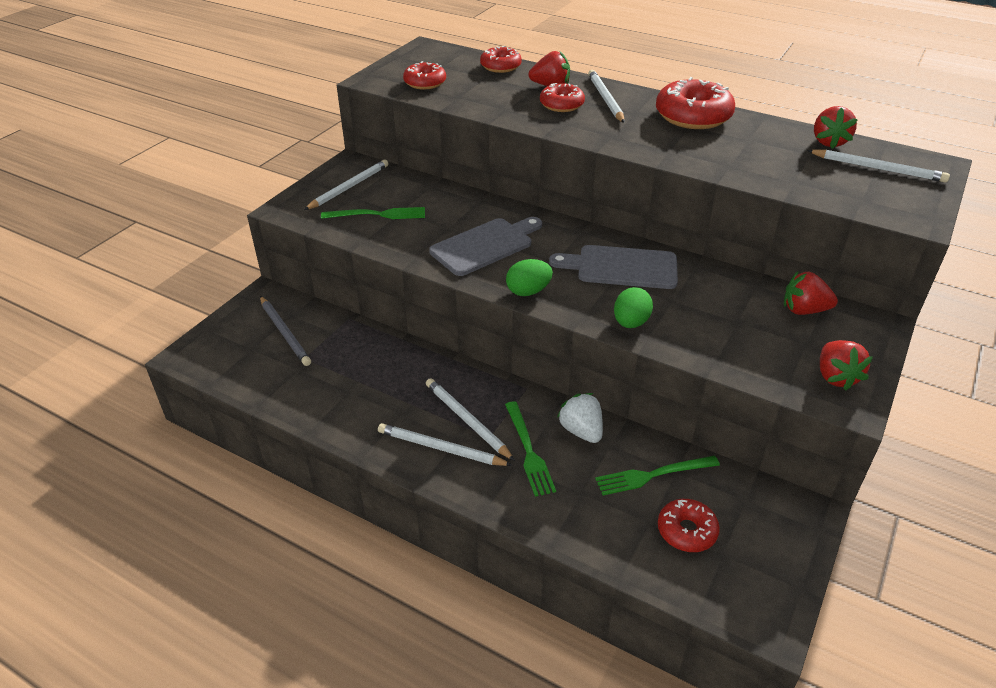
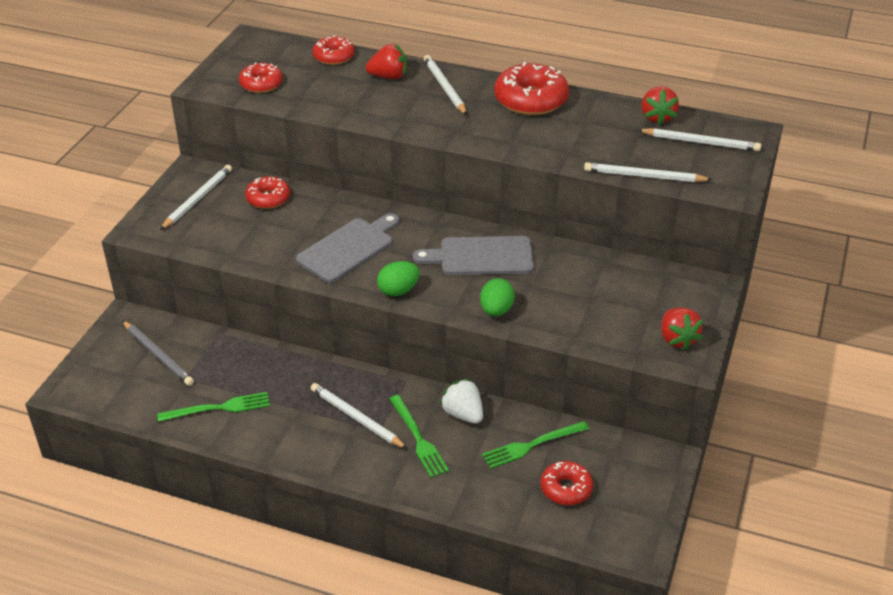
camera: 10 degrees left, 0 degrees up
(378, 214) = (235, 226): green fork -> green fork (219, 408)
(441, 448) = (337, 447): white pencil -> white pencil (644, 176)
(561, 105) = (403, 98): red donut -> red donut (268, 198)
(804, 310) = (648, 280): red strawberry -> none

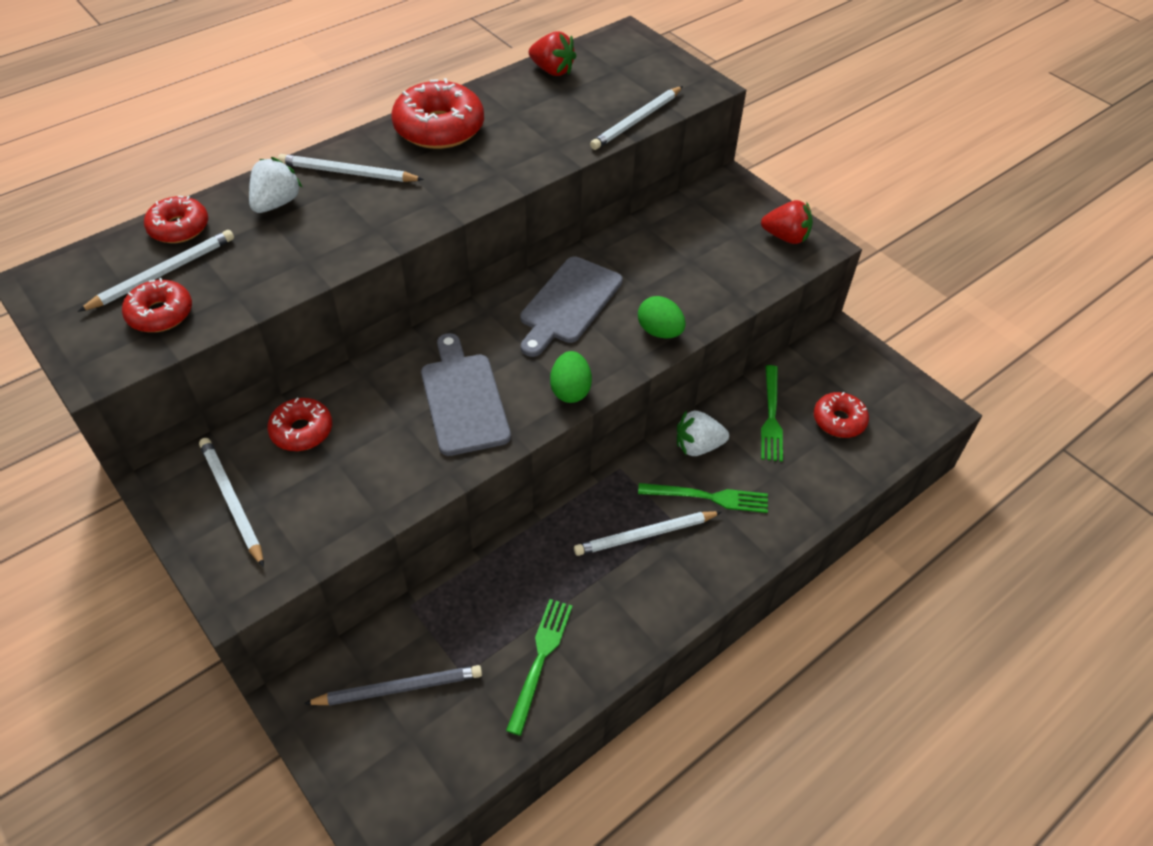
camera: 60 degrees left, 10 degrees up
(388, 77) = (276, 203): red strawberry -> white strawberry
(700, 142) = (615, 67): white pencil -> white pencil (163, 273)

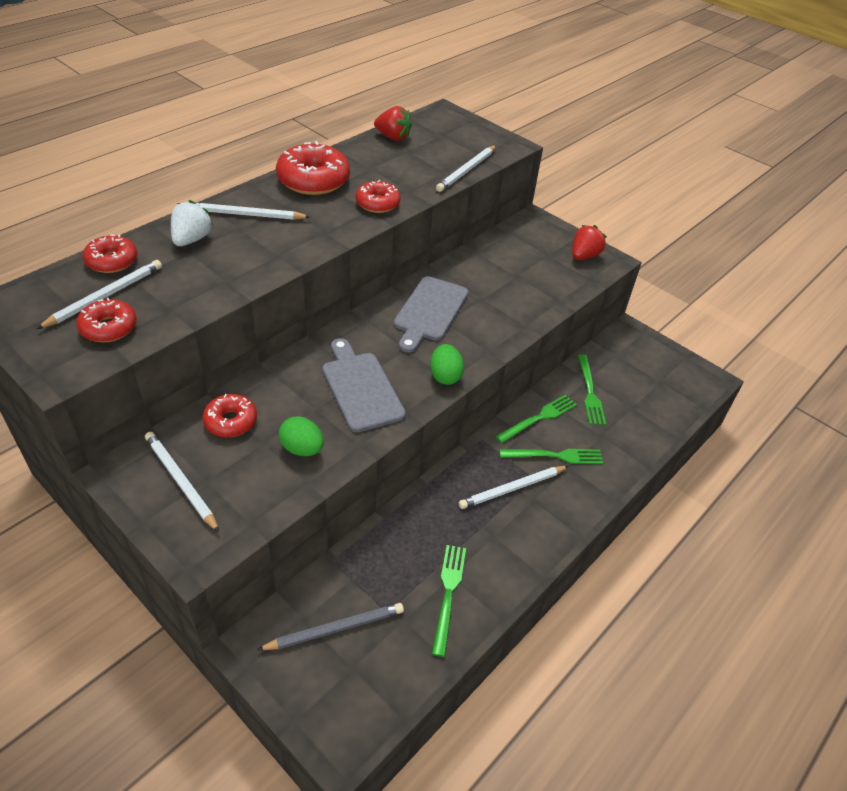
camera: 10 degrees left, 5 degrees down
(659, 332) = (505, 328): green egg -> green egg (302, 449)
(698, 446) = (539, 418): white strawberry -> green fork
(785, 237) = (584, 256): red strawberry -> red strawberry turned 60 degrees counterclockwise
(839, 420) = (641, 392): red donut -> red donut (377, 203)

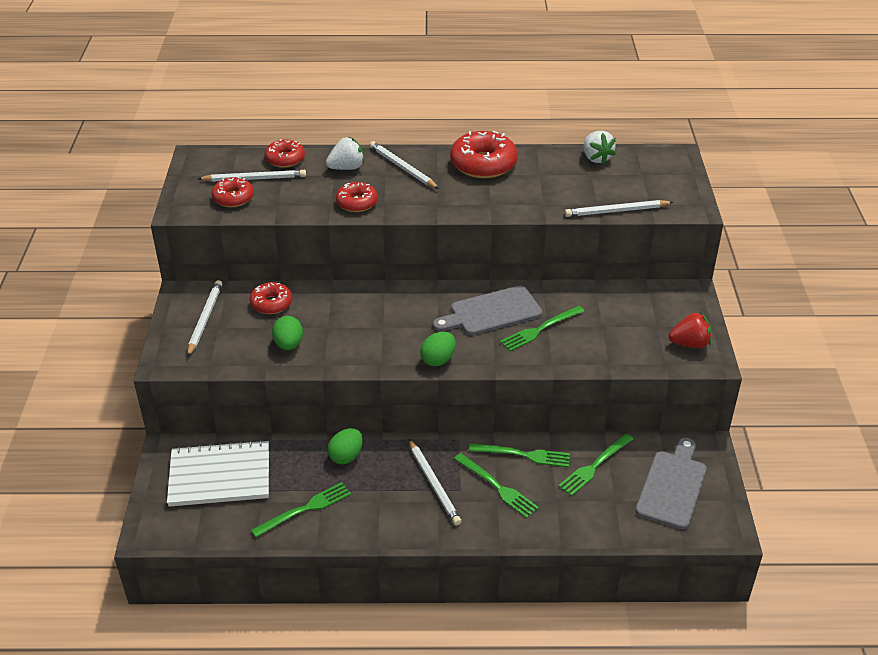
camera: 50 degrees right, 5 degrees down
(335, 628) = (220, 475): grey pencil -> white notebook
(360, 388) = (372, 332): grey cutting board -> grey cutting board (672, 486)
(377, 203) = (504, 202): red donut -> red donut (357, 203)
(393, 137) = (596, 158): red strawberry -> white strawberry
(419, 519) = (346, 456): none -> green egg
(481, 304) = (540, 329): none -> green fork
(512, 489) = (434, 484): white pencil -> white pencil turned 135 degrees counterclockwise

